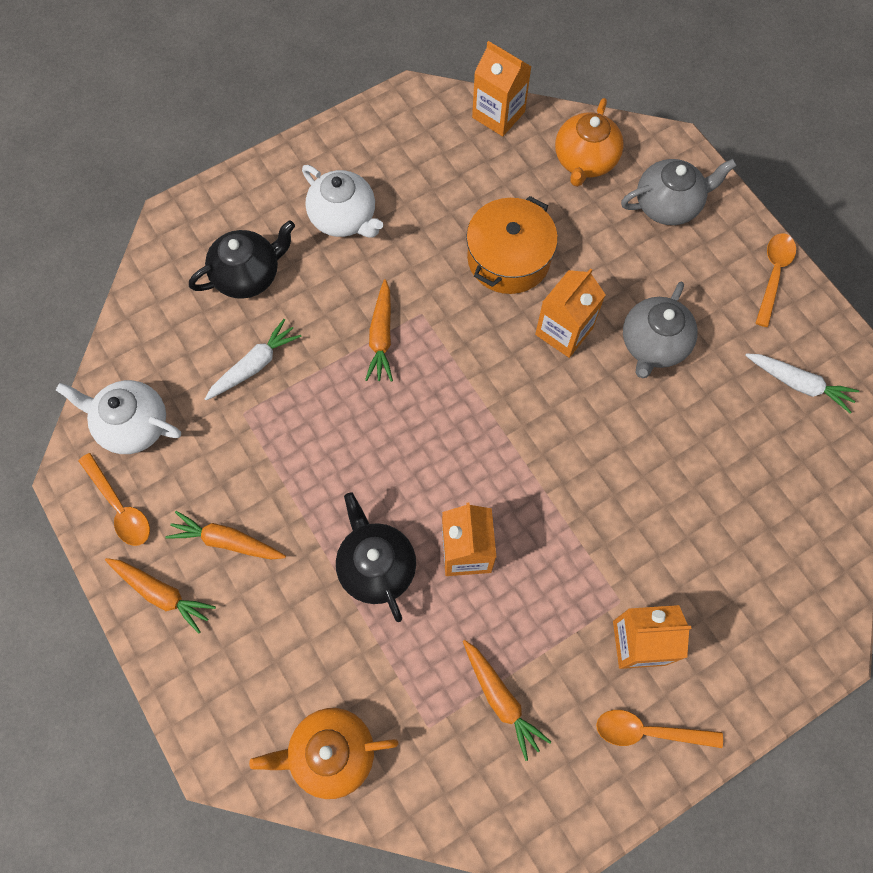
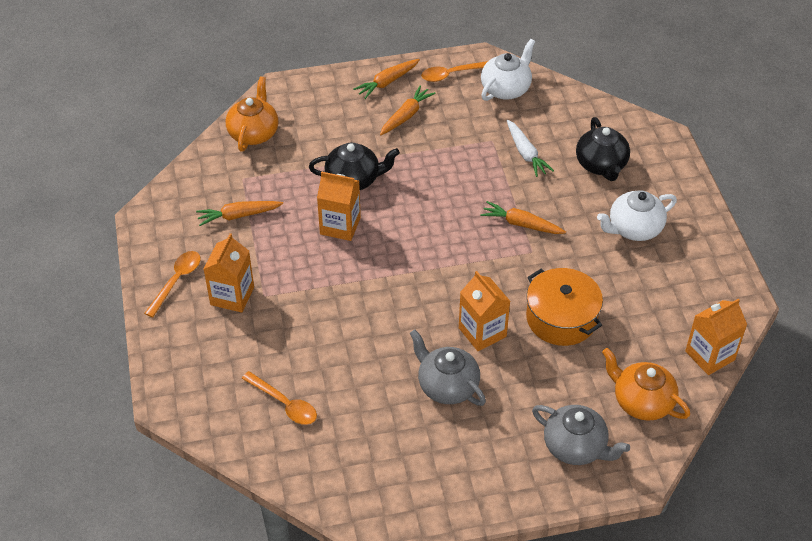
camera: 110 degrees right, 20 degrees down
(668, 205) = (575, 447): grey teapot -> grey teapot turned 60 degrees counterclockwise
(773, 274) = (477, 499): orange spoon -> orange spoon (285, 404)
(798, 384) = (370, 472): white carrot -> none

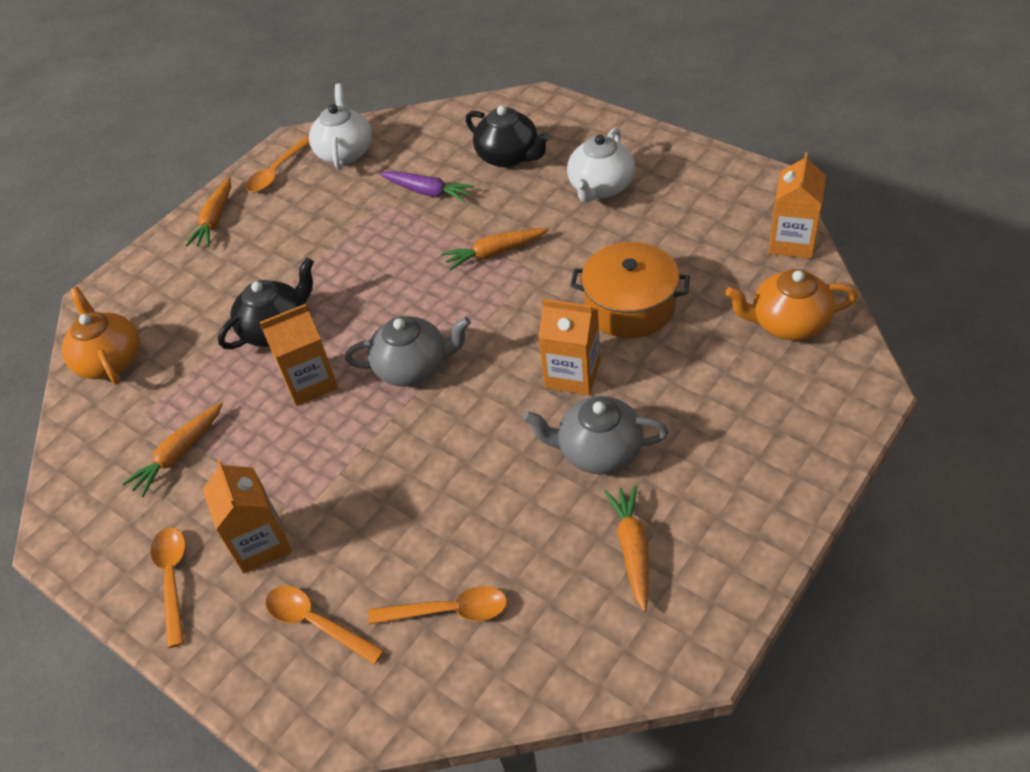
camera: 35 degrees left, 0 degrees up
(219, 357) = (316, 623): none -> orange spoon
(406, 116) = (268, 236): orange carrot -> orange carrot (632, 549)
(526, 153) = (427, 192): white carrot -> purple carrot
(575, 447) = (784, 409): grey teapot -> grey teapot (413, 367)

